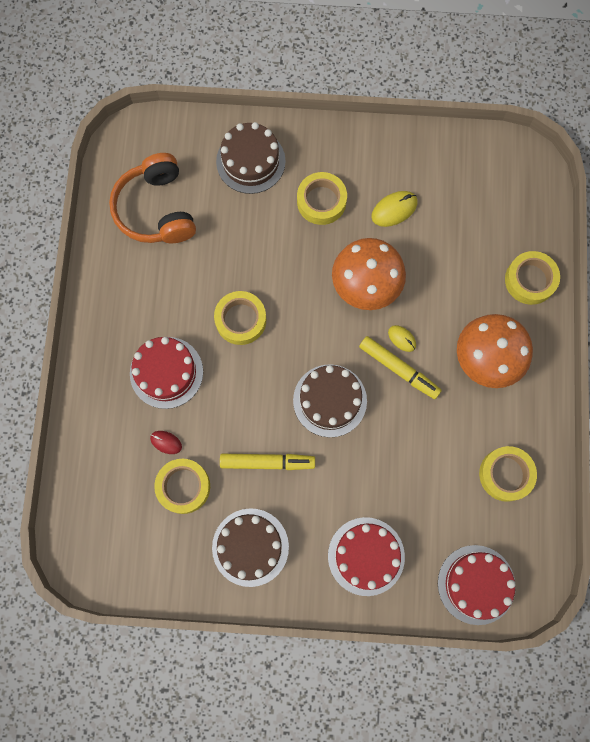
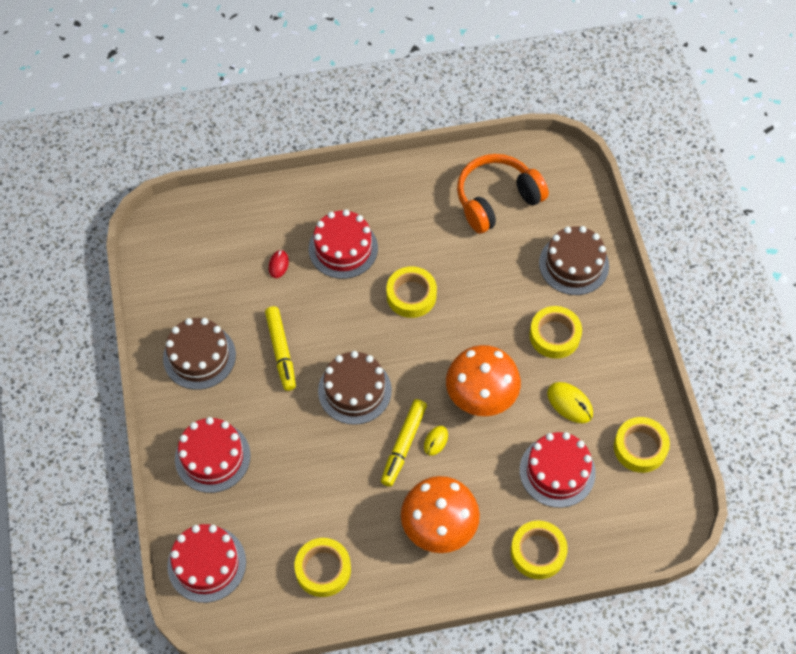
camera: 75 degrees right, 15 degrees down
(183, 487) = (241, 289): yellow tape -> yellow tape (640, 447)
(458, 241) = (557, 471): none -> red cake

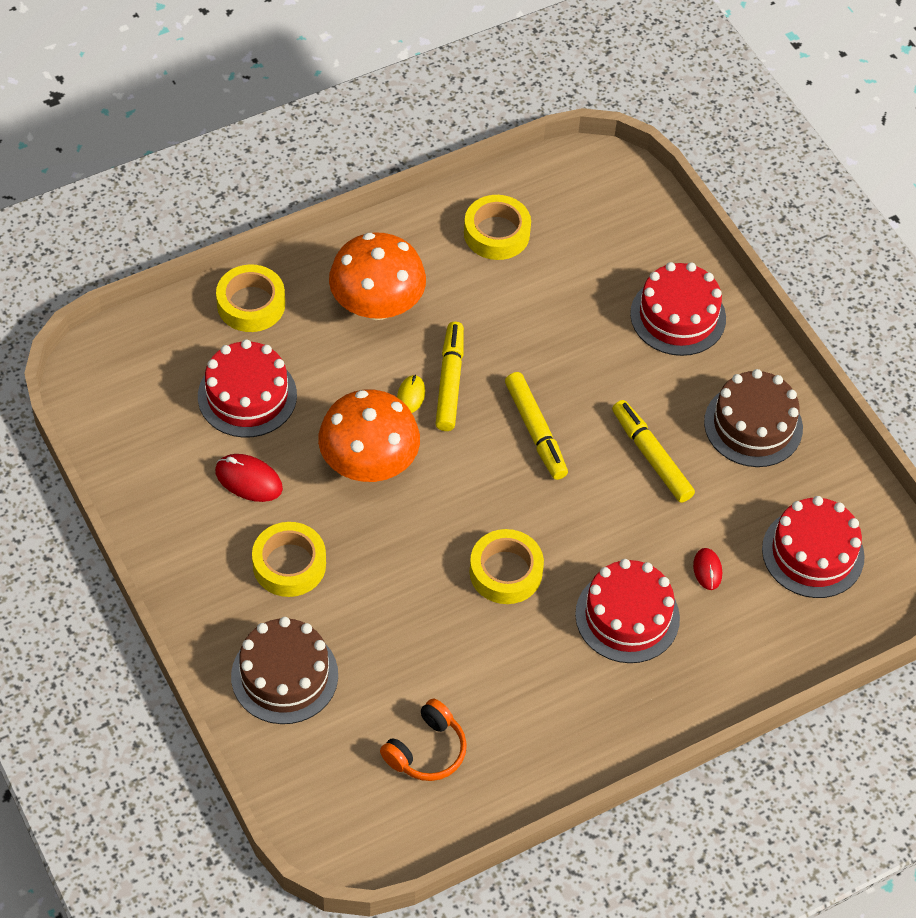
camera: 160 degrees right, 5 degrees down
(206, 564) = (630, 210): red cake -> red cake (813, 553)
(354, 390) = (535, 431): brown cake -> yellow marker
(497, 200) = (426, 750): orange headphones -> orange headphones, size x0.60
(569, 403) = (248, 480): yellow mouse -> red mouse
(640, 447) = (145, 447): yellow tape -> none

